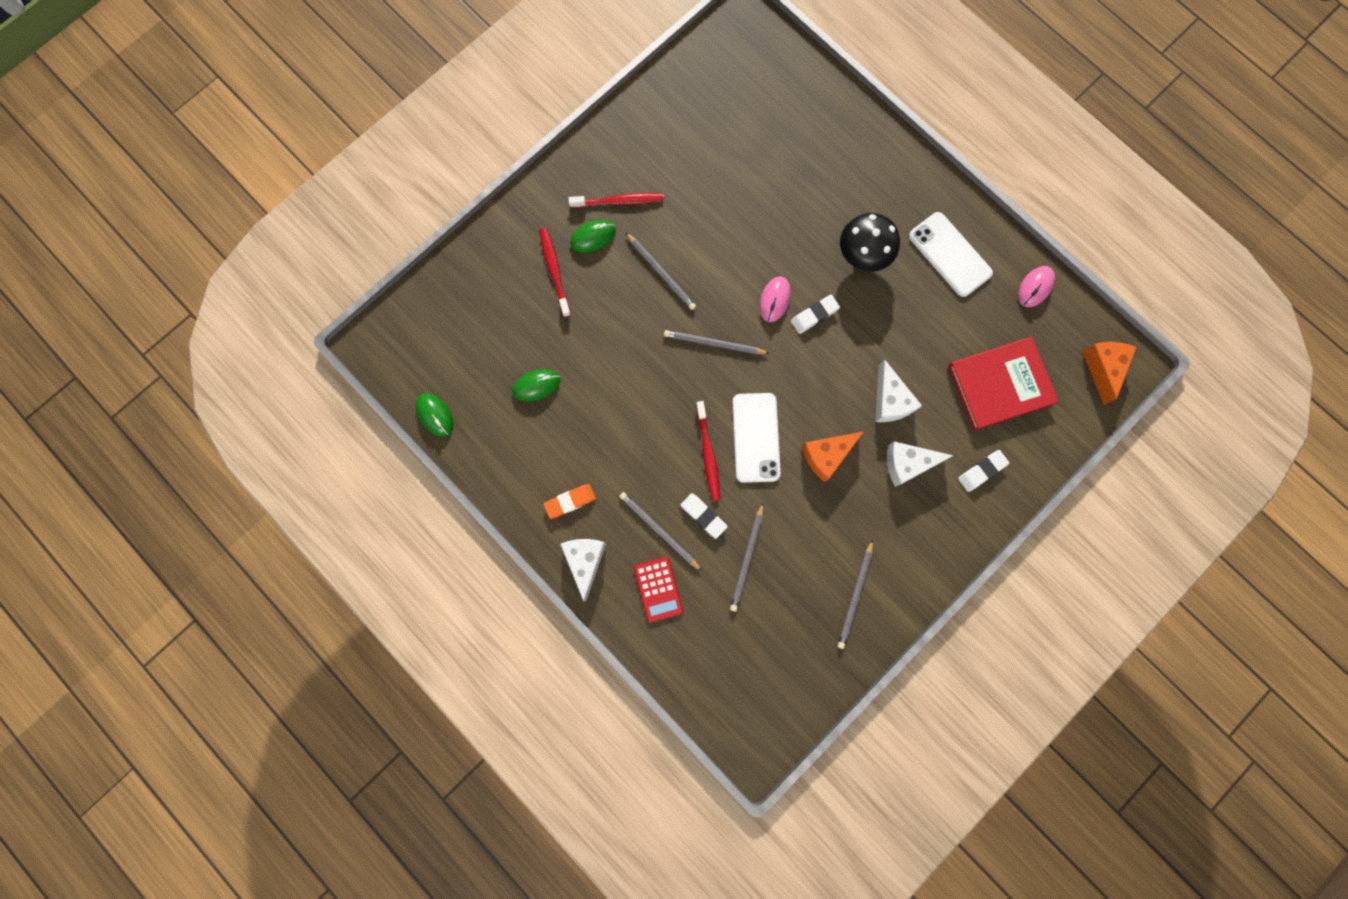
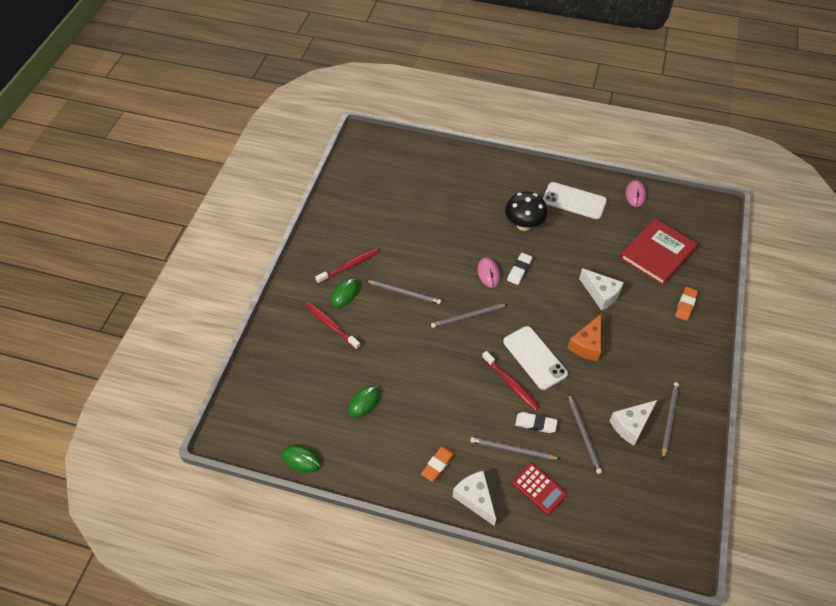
camera: 30 degrees left, 25 degrees down
(855, 595) = (669, 419): grey pencil -> grey pencil turned 150 degrees counterclockwise
(907, 464) = (639, 324): white cheese -> white cheese (631, 425)
(982, 471) = (685, 305): white eraser -> orange eraser
(1103, 368) = (706, 217): orange cheese -> none

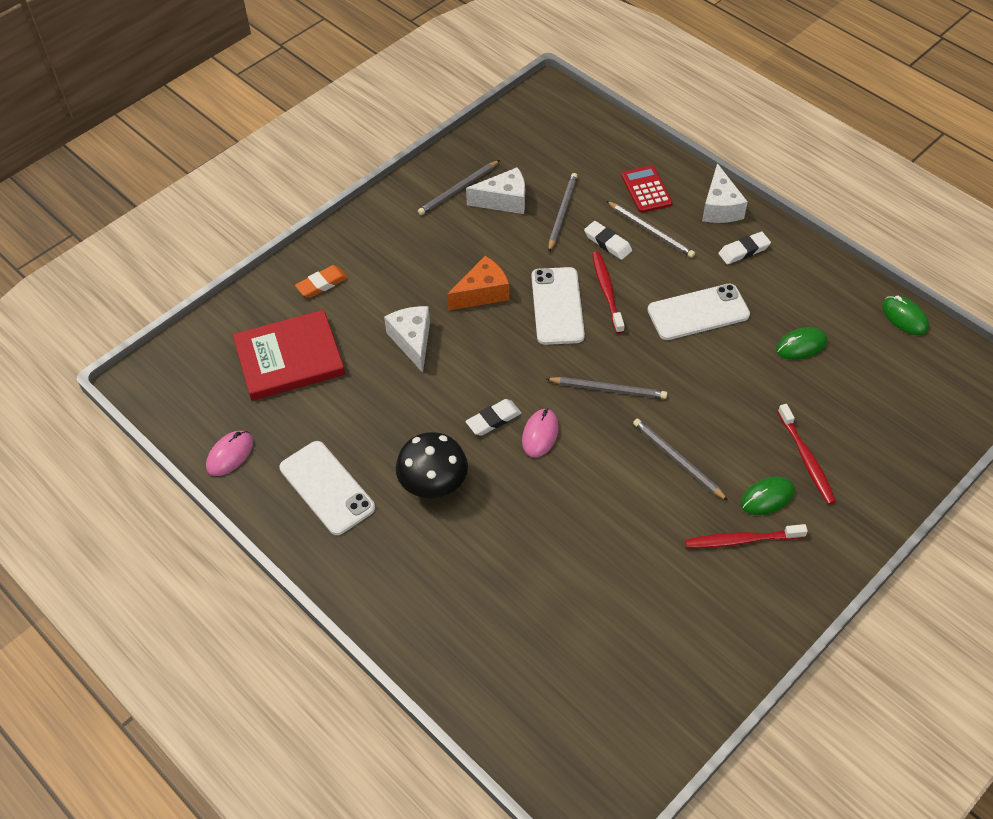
camera: 150 degrees left, 0 degrees up
(438, 464) = (743, 250): orange eraser -> white eraser
(443, 396) = (698, 312): none -> white phone

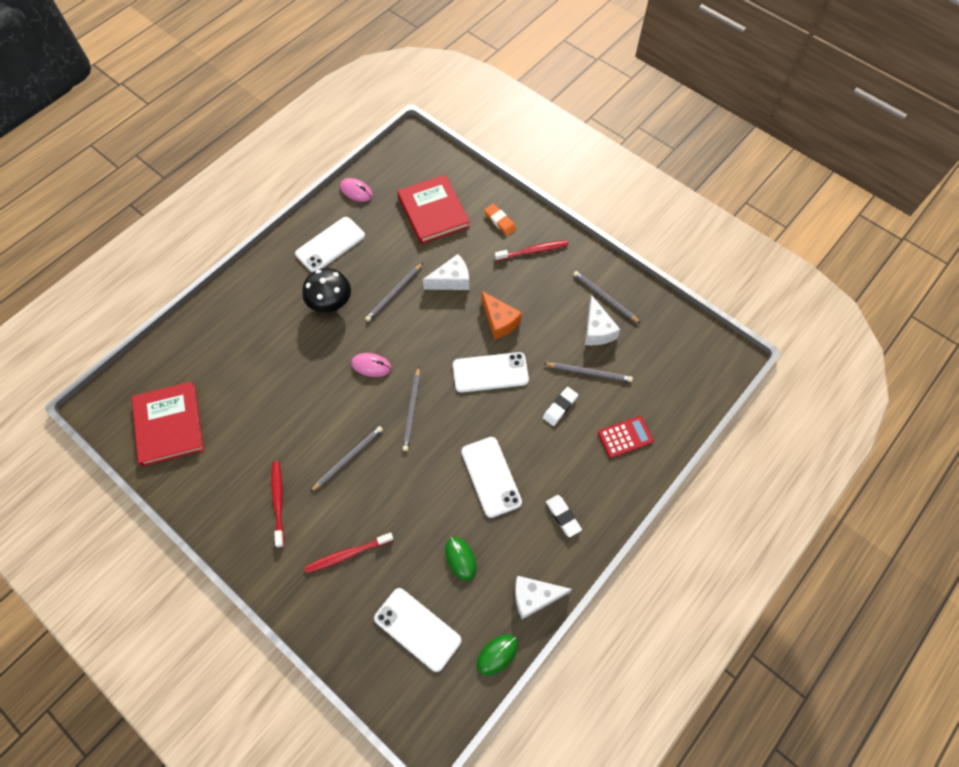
camera: 85 degrees right, 10 degrees up
(493, 420) = (384, 336): white eraser -> none
(607, 291) = (508, 407): red toothbrush -> red toothbrush (533, 251)
(627, 695) = (169, 425): none -> red book
(651, 231) = (577, 441): grey pencil -> grey pencil (394, 293)
(720, 207) = (612, 498): white cheese -> white cheese (534, 597)
(767, 497) = (313, 522): green mouse -> none
(887, 388) = (417, 629): none -> white phone

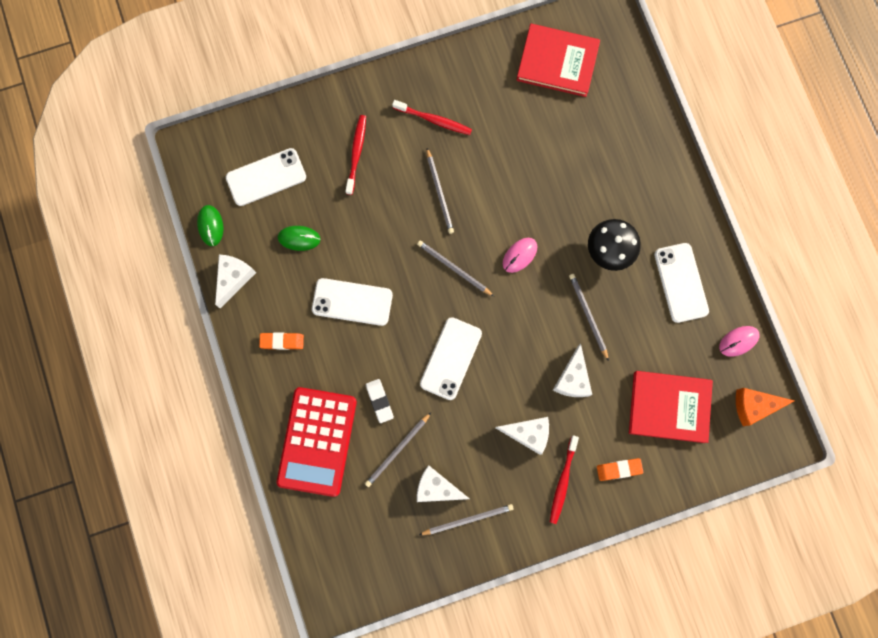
camera: 120 degrees right, 15 degrees up
(499, 321) = (500, 398): orange cheese -> orange cheese (754, 406)
(513, 290) = (528, 433): none -> white cheese
(563, 516) = (282, 341): white eraser -> orange eraser
(625, 437) = (317, 441): red calculator -> red calculator, size x2.00

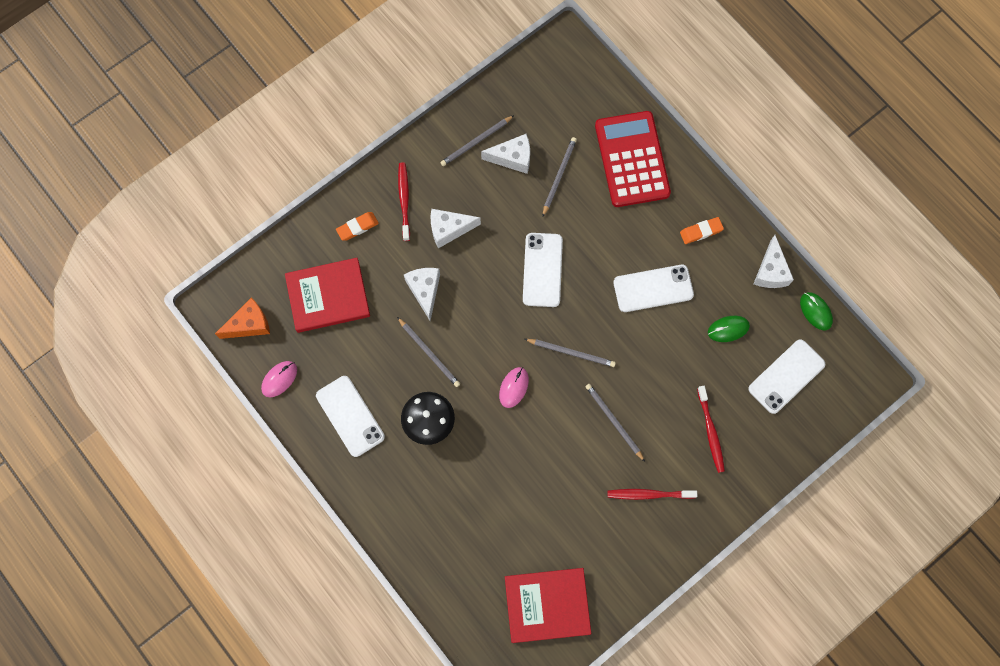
camera: 160 degrees right, 5 degrees down
(379, 401) = (591, 211): white eraser -> none

